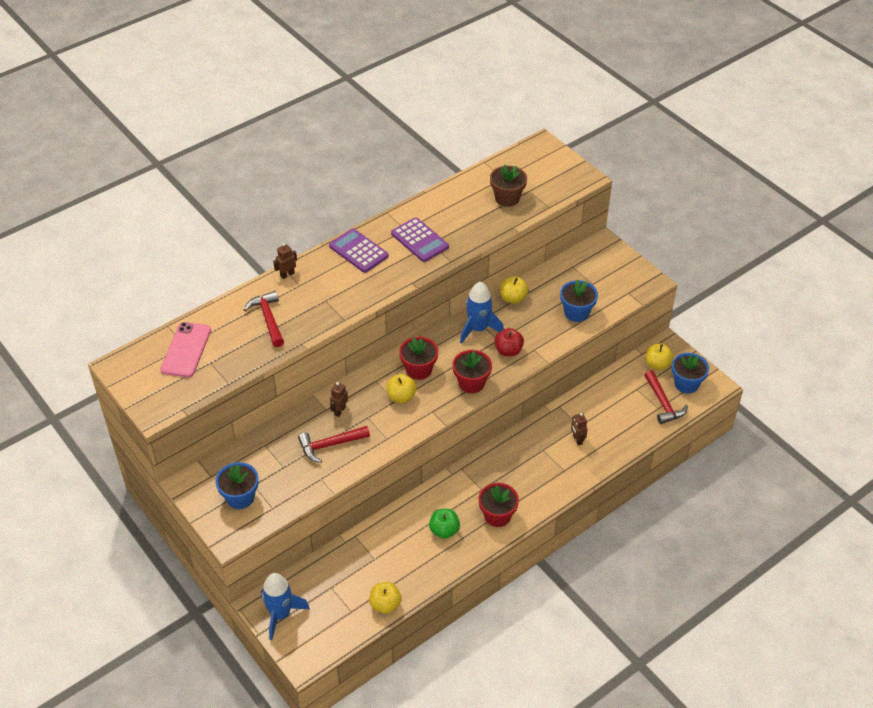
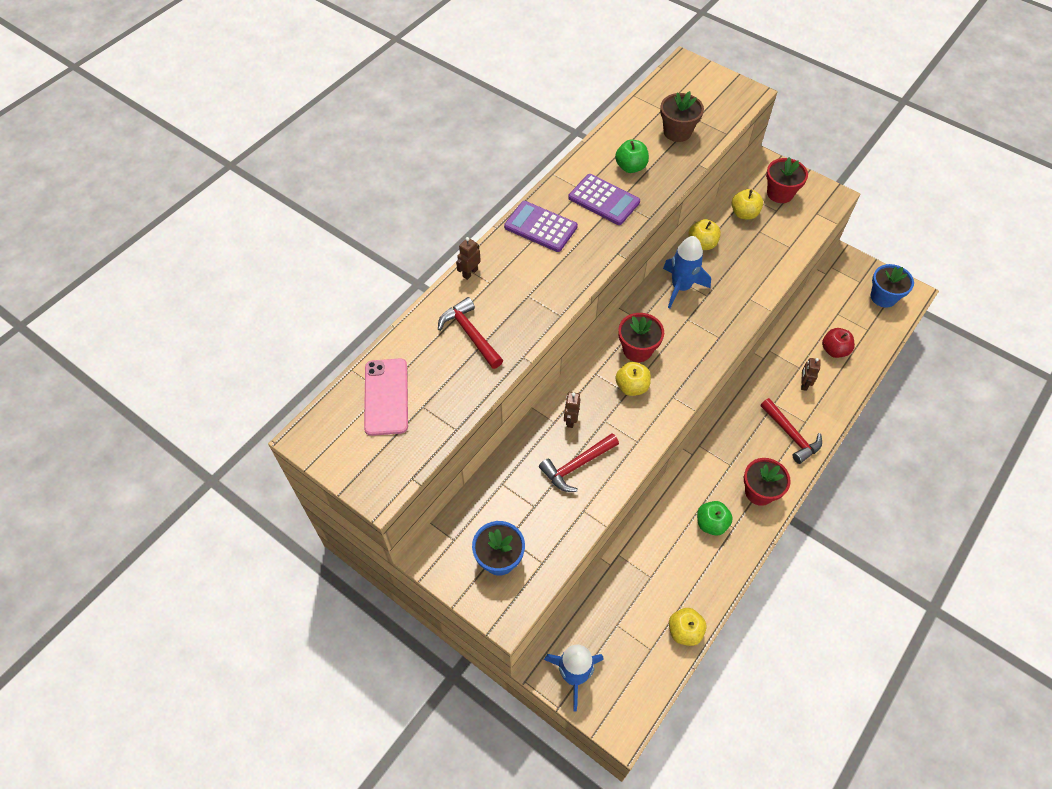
camera: 15 degrees left, 10 degrees up
(454, 219) = (630, 167): none -> green apple
(471, 383) = (700, 353): red flower pot -> red flower pot (780, 193)
(508, 351) = (723, 306): red apple -> red apple (834, 350)
(576, 312) = (774, 246): blue flower pot -> none
(577, 440) = (803, 384): brown robot -> brown robot turned 45 degrees clockwise
(657, 364) = (846, 282): yellow apple -> yellow apple (744, 214)
(663, 403) = (870, 323): red hammer -> red hammer (791, 435)

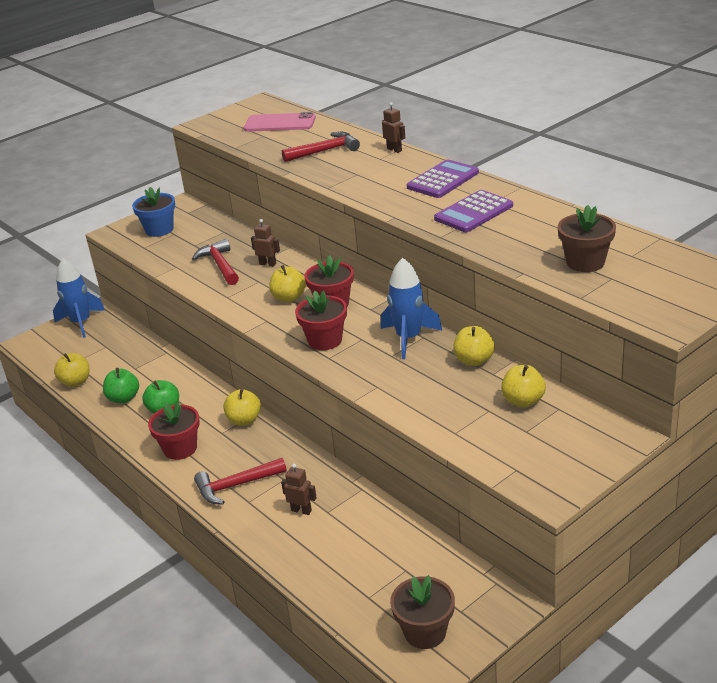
camera: 105 degrees right, 25 degrees down
(630, 167) = (524, 229): green apple -> green apple (123, 398)
(710, 451) = (244, 420): none -> yellow apple
(780, 193) = (560, 439): red flower pot -> red flower pot (325, 340)
(834, 350) = (343, 551): red apple -> none
(883, 297) = (425, 632): blue flower pot -> brown flower pot

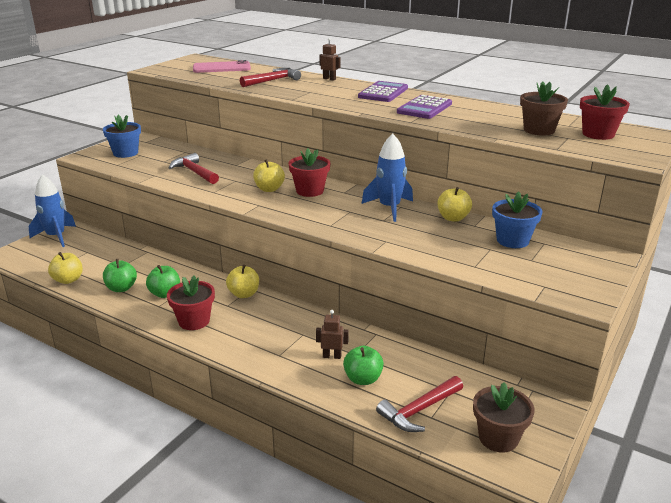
camera: 20 degrees left, 5 degrees down
(236, 485) = (261, 344): red hammer -> red hammer (419, 410)
(268, 264) = (237, 169): brown robot -> none
(320, 542) = (363, 379): none -> green apple
(325, 340) = (319, 214): red flower pot -> red flower pot (598, 134)
(523, 401) = (512, 240): yellow apple -> blue flower pot

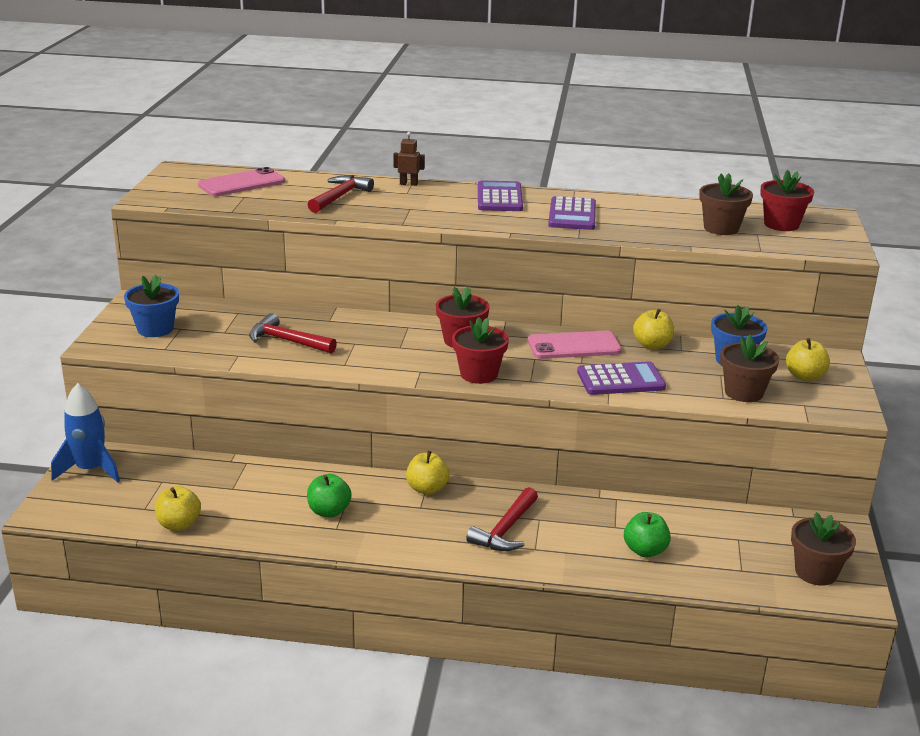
camera: 25 degrees left, 0 degrees up
(121, 288) = (264, 518): green apple -> none
(194, 321) = (400, 535): red flower pot -> red flower pot (479, 374)
(269, 189) = (410, 347): yellow apple -> yellow apple (804, 376)
(332, 356) = (592, 535): brown robot -> none
(389, 208) = (574, 346): blue rocket -> pink phone
(401, 237) = (620, 380): none -> purple calculator
(419, 410) = (725, 567): red hammer -> red hammer (505, 530)
(497, 266) = (744, 392): none -> brown flower pot

